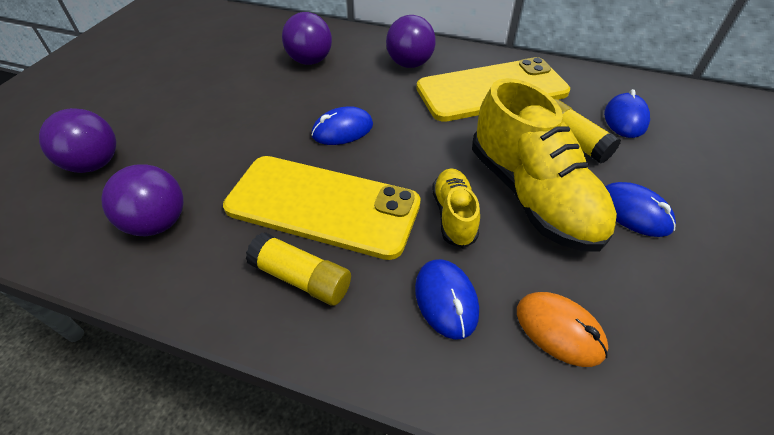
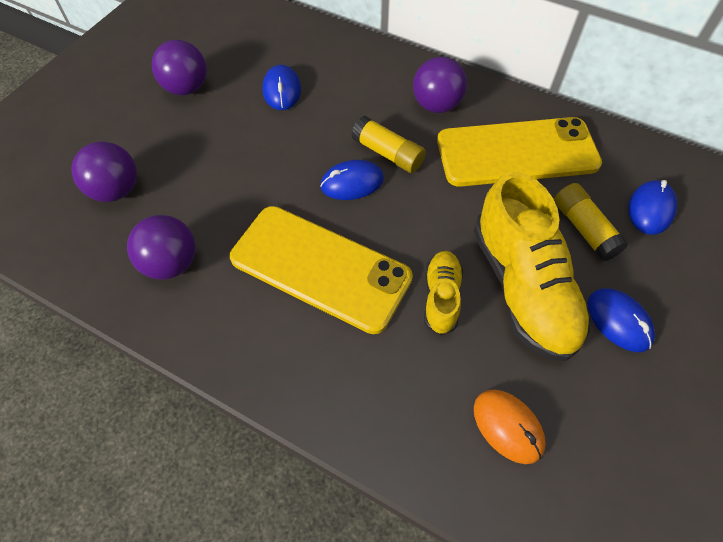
camera: 10 degrees right, 10 degrees up
(301, 278) = (291, 339): yellow glue stick -> yellow glue stick (388, 153)
(310, 61) = (331, 88): purple ball -> purple ball (186, 88)
(446, 300) = (414, 381): blue mouse -> blue mouse (282, 90)

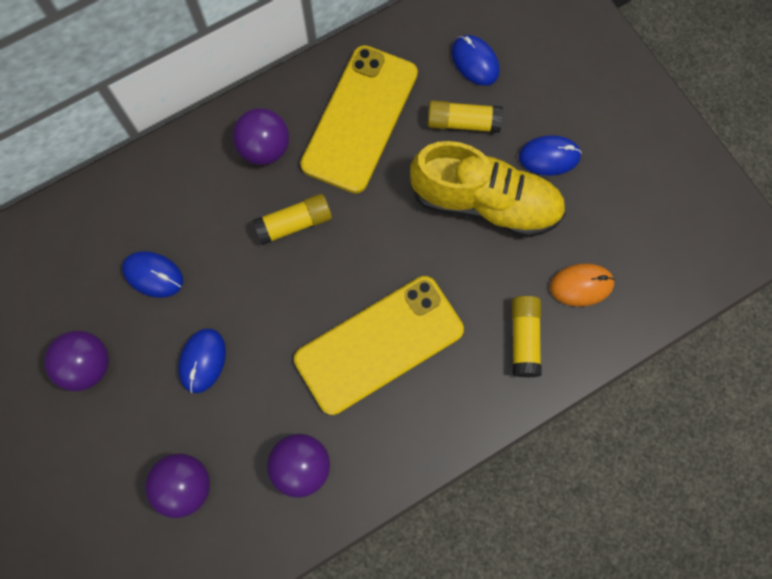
camera: 60 degrees left, 15 degrees up
(352, 183) = (307, 272): blue mouse -> blue mouse (202, 361)
(409, 396) = (524, 339): none -> yellow glue stick
(441, 297) = (459, 267): yellow shoe -> none

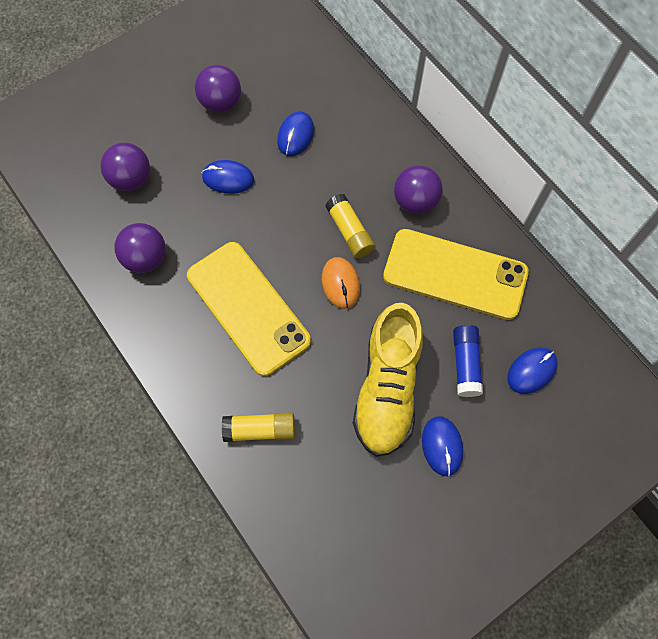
camera: 85 degrees right, 5 degrees down
(463, 122) = (465, 364): yellow glue stick -> blue glue stick
(581, 285) = (314, 481): orange mouse -> orange mouse (340, 284)

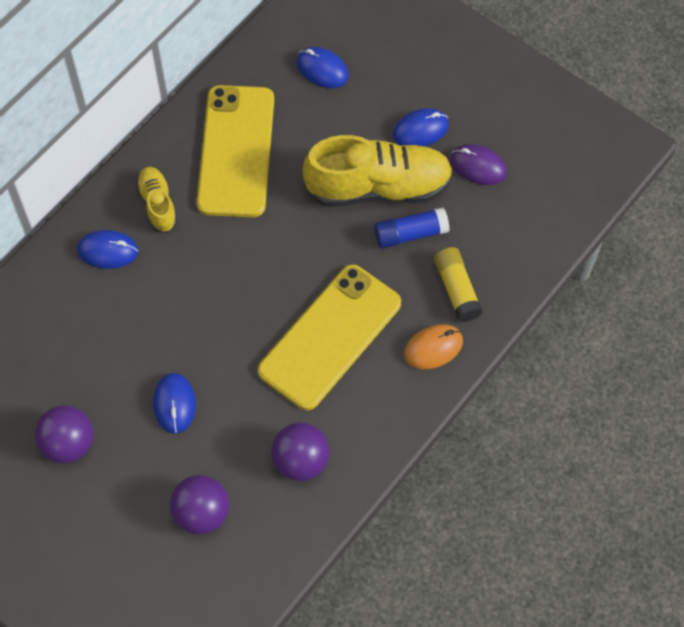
camera: 105 degrees left, 5 degrees down
(295, 135) = (98, 347): blue mouse -> blue mouse (108, 251)
(340, 284) = (276, 255): orange mouse -> orange mouse (433, 348)
(349, 231) = (211, 260): yellow glue stick -> none
(387, 491) = (478, 166): none -> purple mouse
(415, 201) = (158, 204): purple ball -> yellow shoe
(465, 364) = (332, 125): blue glue stick -> blue glue stick (410, 234)

